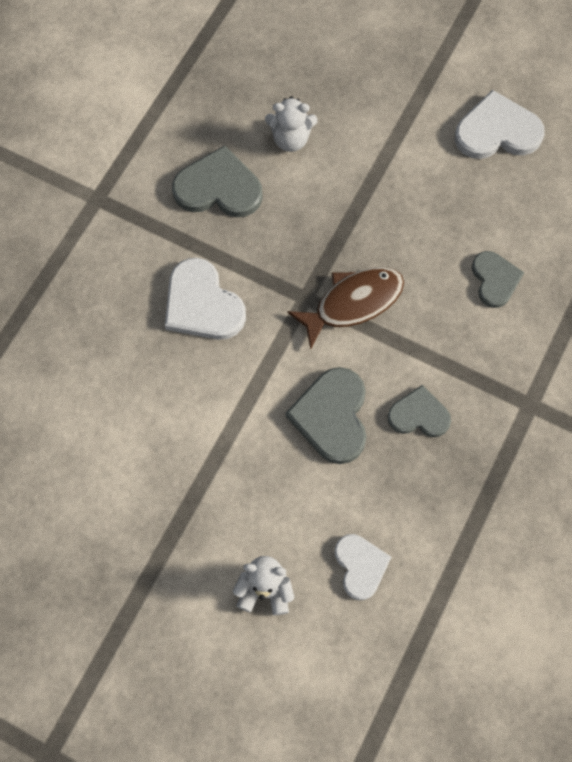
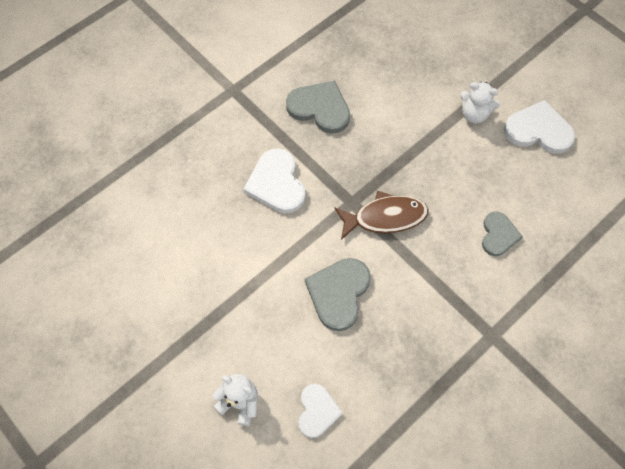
camera: 20 degrees right, 5 degrees down
(290, 139) = (384, 91): white teddy bear -> white teddy bear (474, 114)
(419, 415) = (404, 314): grey heart -> none

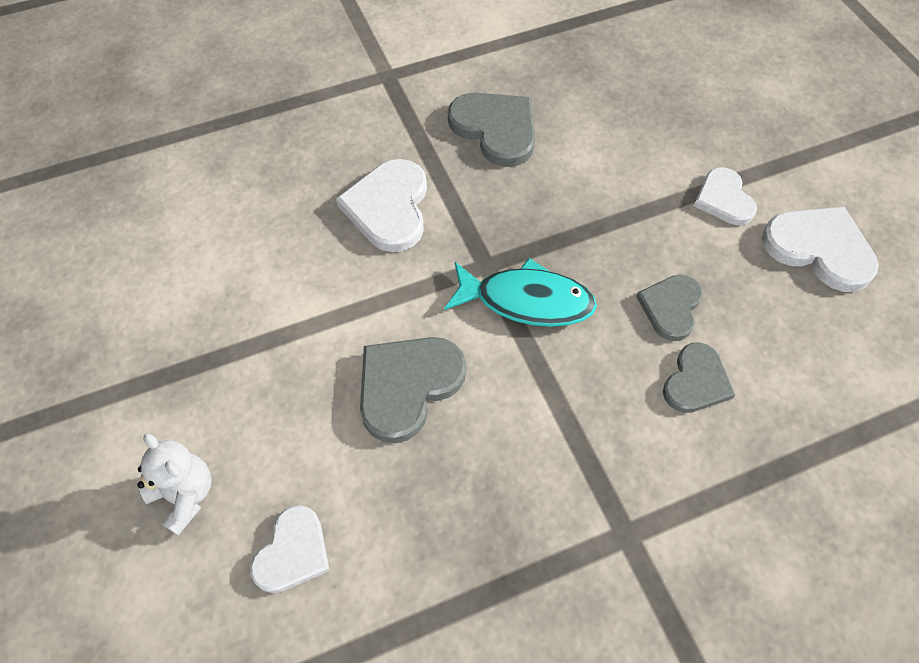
camera: 20 degrees right, 5 degrees down
(385, 217) = (527, 301): brown fish -> turquoise fish
(468, 194) = (671, 307): none -> grey heart
(474, 114) = (724, 199): white teddy bear -> white heart

